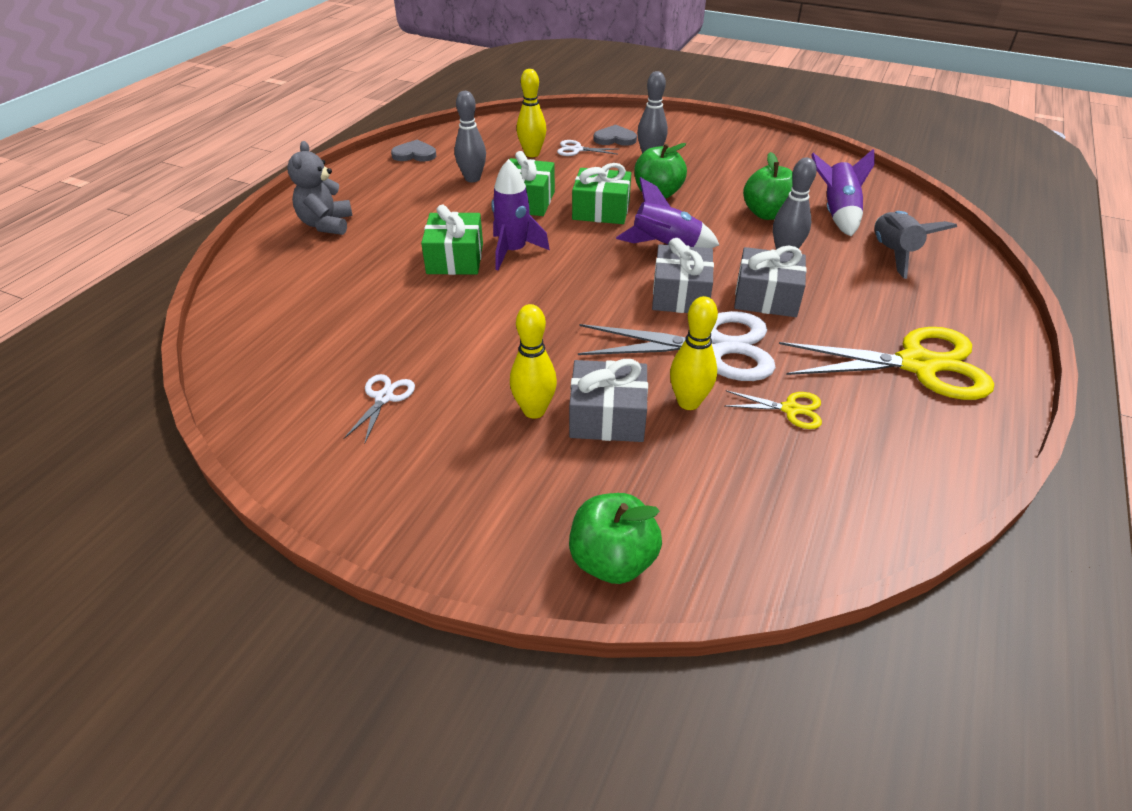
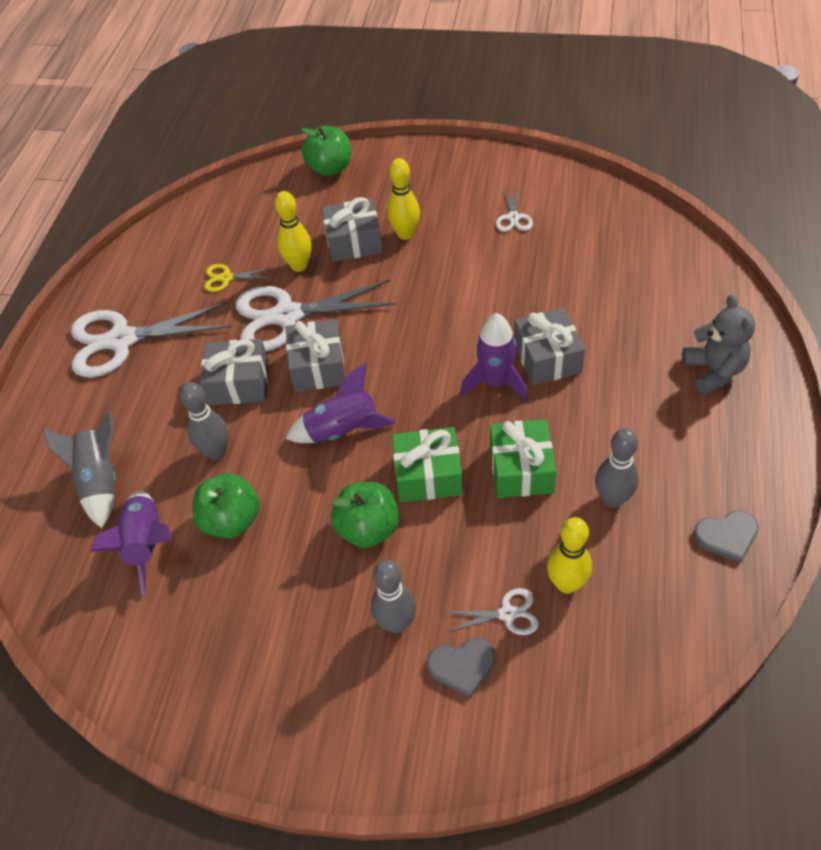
camera: 170 degrees right, 10 degrees up
(455, 258) = (547, 358): green gift -> grey gift
(917, 364) = (122, 340): yellow scissors -> white scissors

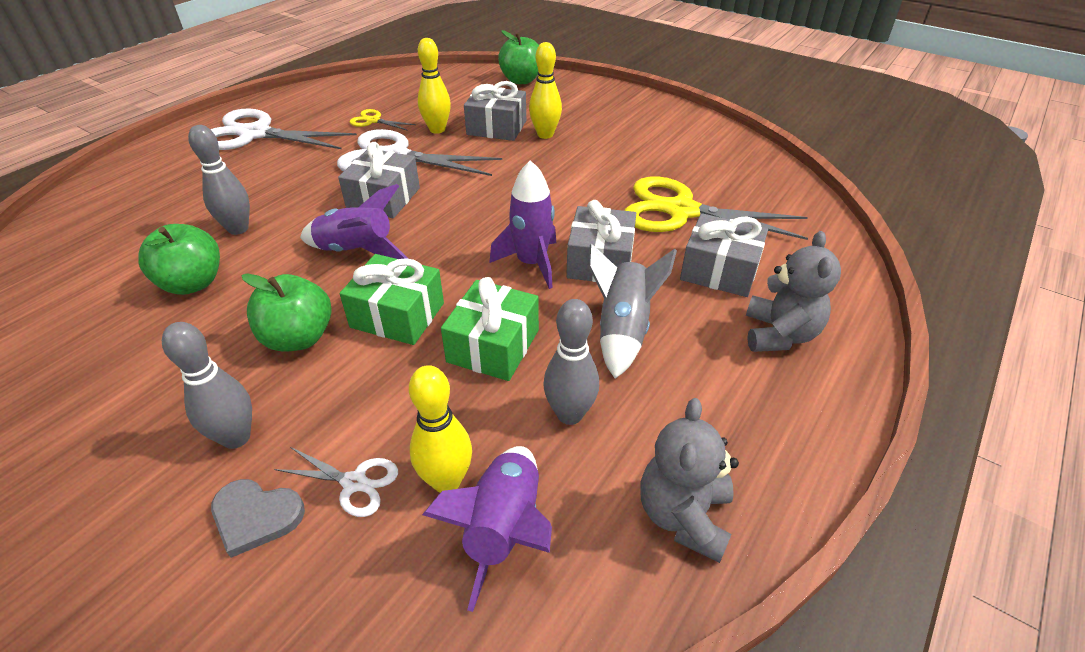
camera: 20 degrees right, 10 degrees down
(100, 481) = (131, 216): grey rocket -> grey rocket (622, 330)
(146, 544) = (109, 274): purple rocket -> purple rocket (504, 528)
(239, 383) = (309, 188): grey gift -> grey gift (719, 271)
(513, 217) = (653, 150): white scissors -> none
(578, 279) = (681, 211): none -> yellow scissors
(727, 536) = (683, 516): grey heart -> grey teddy bear

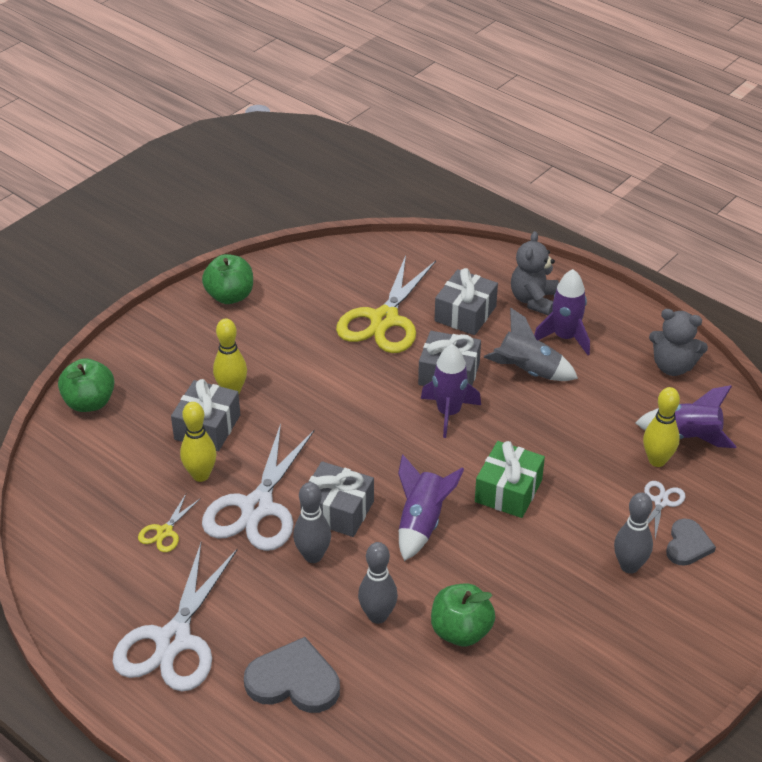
camera: 85 degrees left, 0 degrees up
(183, 189) = (294, 681): none -> grey heart
(298, 338) = (533, 547): green apple -> green apple (230, 296)
(493, 346) = (543, 437): green gift -> none
(569, 414) = (604, 404): grey bowling pin -> grey bowling pin (313, 556)
(708, 369) = (565, 337): none -> purple rocket
(779, 334) = (534, 300): grey teddy bear -> grey teddy bear turned 90 degrees counterclockwise

